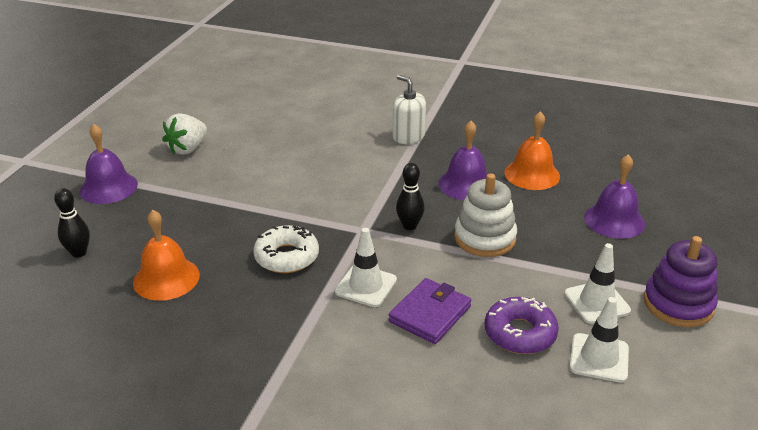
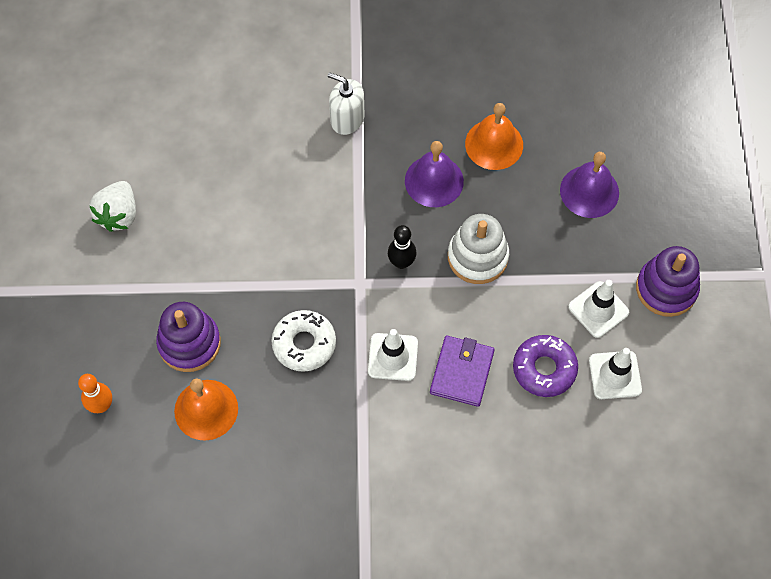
camera: 20 degrees left, 30 degrees up
(79, 253) = (101, 405): black bowling pin -> orange bowling pin
(108, 187) = (71, 304): purple bell -> none
(185, 232) = (189, 343): none -> purple stacking toy

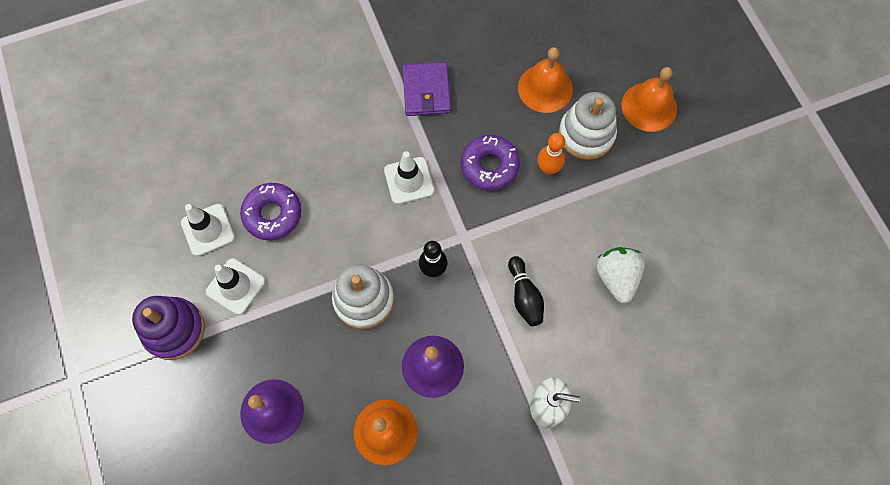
camera: 160 degrees right, 5 degrees up
(101, 405) = (629, 64): orange bowling pin -> orange bowling pin (548, 168)
(108, 350) = (649, 106): none -> orange bell
(118, 215) = (711, 225): white strawberry -> white strawberry (616, 277)
(189, 343) = (586, 134): purple stacking toy -> white stacking toy
(304, 344) = (489, 166): white donut -> purple donut
(326, 211) = (524, 296): none -> black bowling pin
(462, 372) = (344, 187): purple wallet -> purple wallet (426, 91)

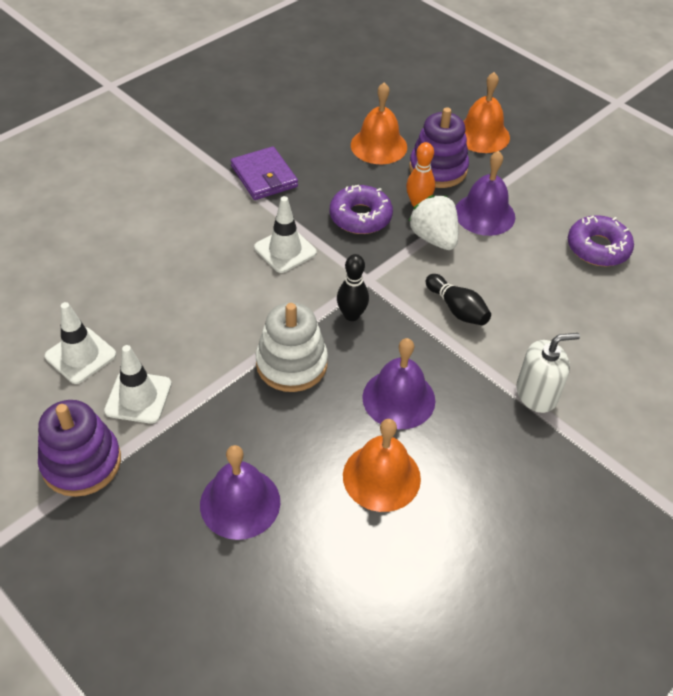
camera: 25 degrees left, 20 degrees down
(272, 214) = (150, 320): purple donut -> purple donut (598, 248)
(586, 134) = (438, 169): white stacking toy -> purple stacking toy
(602, 202) = (484, 214): none -> purple bell
(616, 277) = (535, 267): white strawberry -> white strawberry (434, 238)

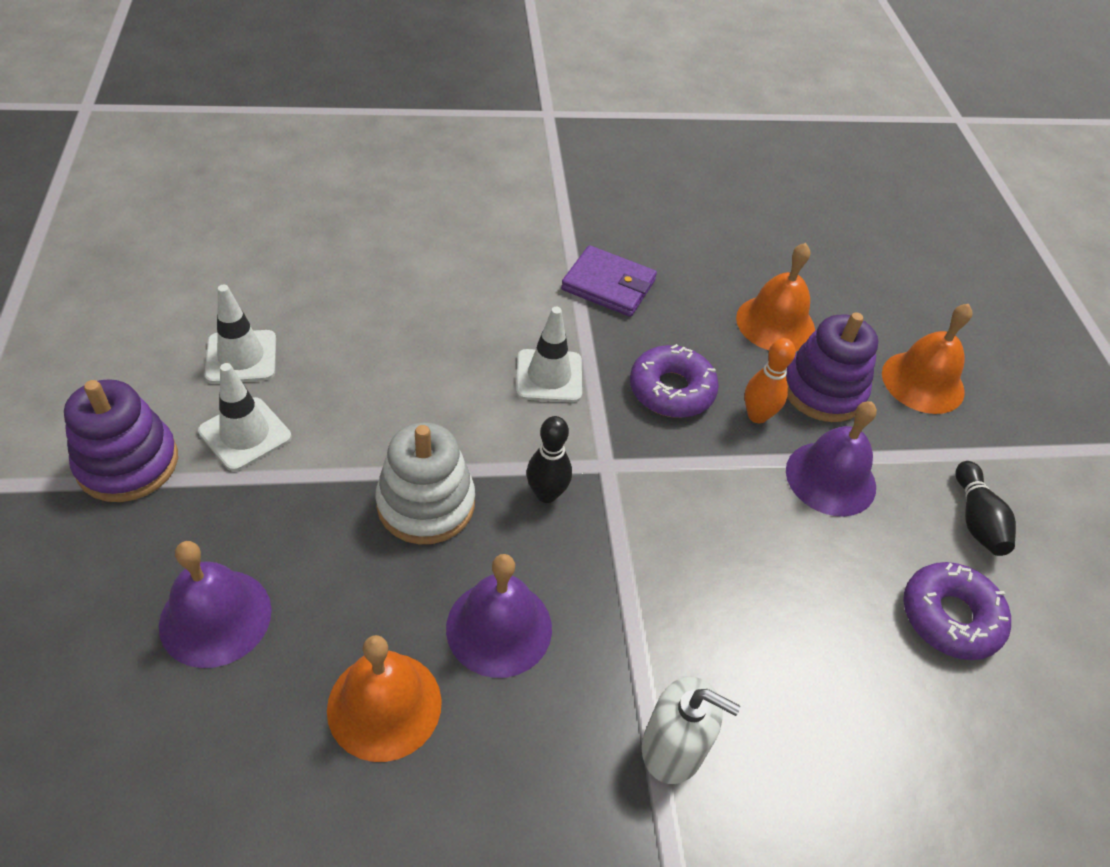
camera: 35 degrees right, 0 degrees up
(264, 176) = (608, 285): purple wallet -> purple wallet turned 75 degrees counterclockwise
(434, 238) = (735, 467): white strawberry -> none
(457, 309) = (678, 570): black bowling pin -> black bowling pin (976, 520)

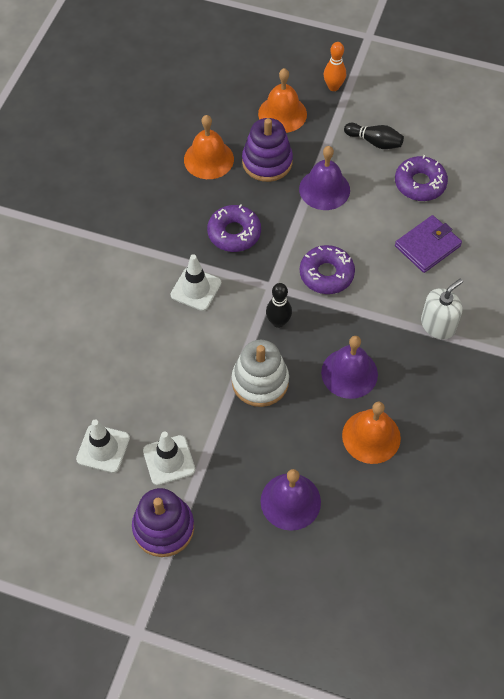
camera: 60 degrees left, 10 degrees up
(608, 285) = (136, 229): purple wallet -> purple wallet (427, 246)
(673, 532) = (326, 274): none -> purple donut
(757, 415) = (270, 201): orange bowling pin -> orange bowling pin (333, 87)

